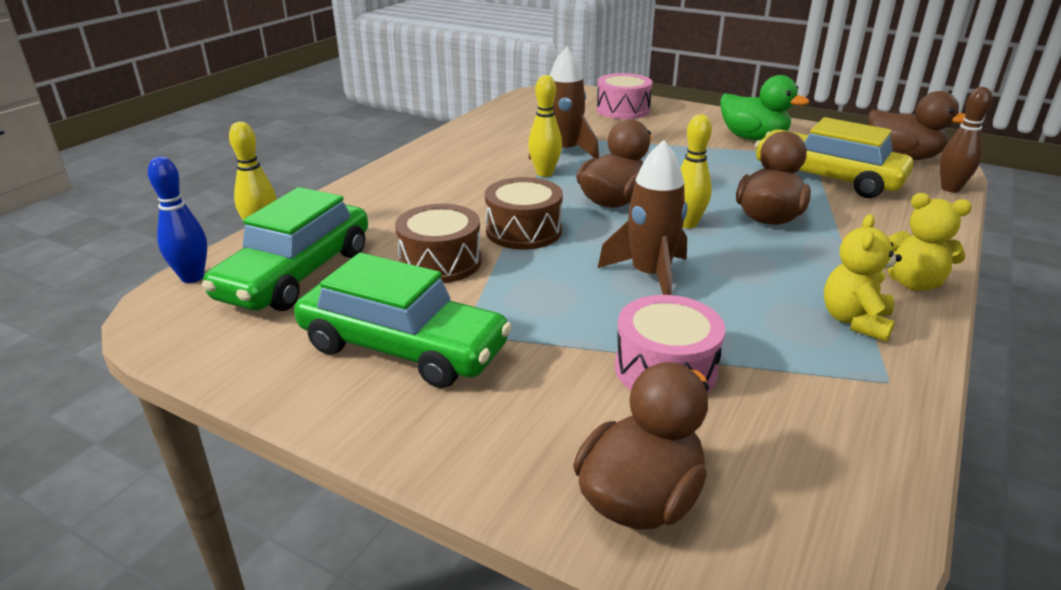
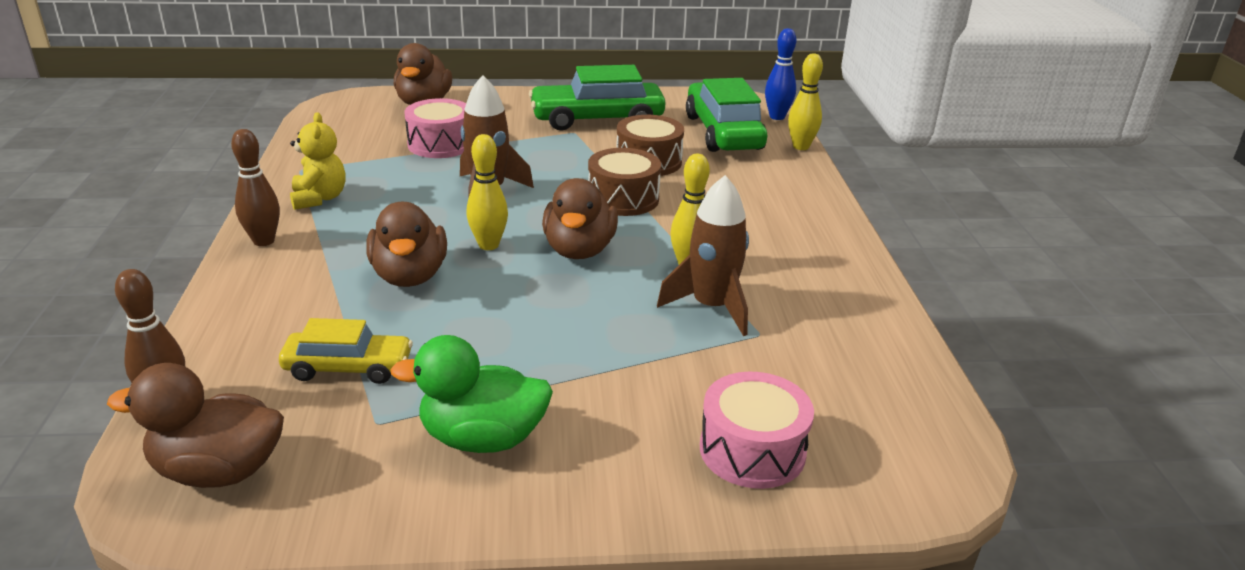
camera: 145 degrees right, 0 degrees up
(827, 178) = (348, 368): yellow car -> yellow car, size x0.59
(913, 283) = (264, 241): yellow teddy bear -> brown bowling pin

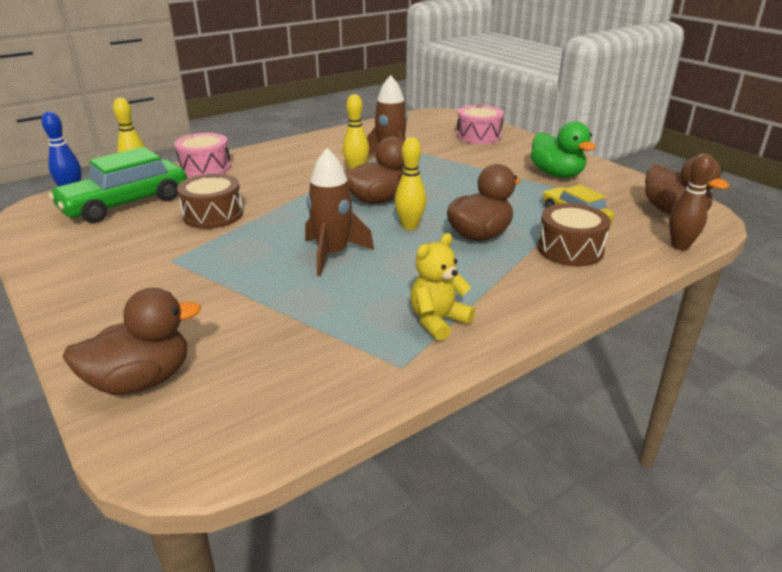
camera: 120 degrees left, 0 degrees up
(264, 241) = (528, 308): brown bowling pin -> none
(440, 144) = (260, 314): pink drum -> pink drum (205, 168)
(597, 119) = (127, 259): green car -> none
(623, 198) = (290, 207): brown drum -> brown drum (570, 249)

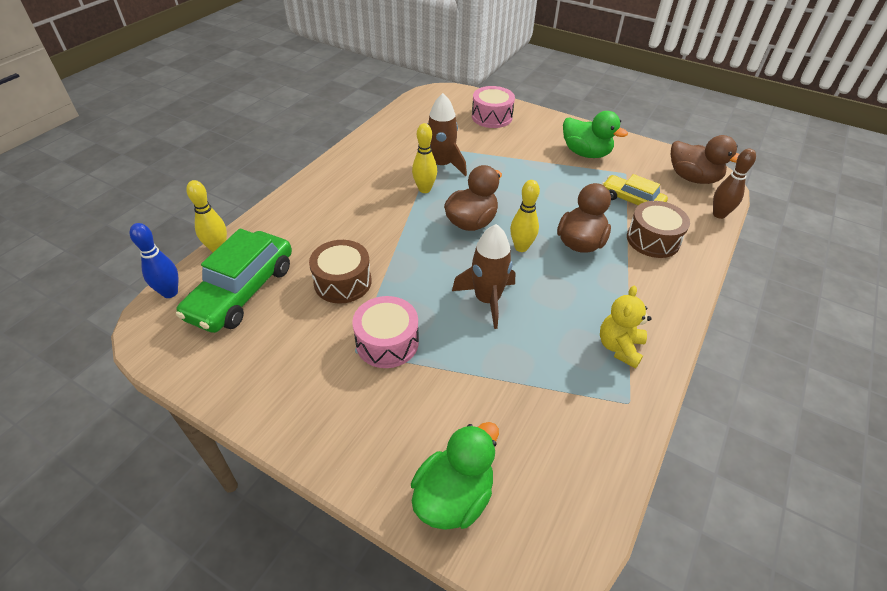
camera: 25 degrees left, 15 degrees up
(141, 381) = (453, 496): brown duck -> green duck
(205, 168) = (278, 219): pink drum -> pink drum (387, 342)

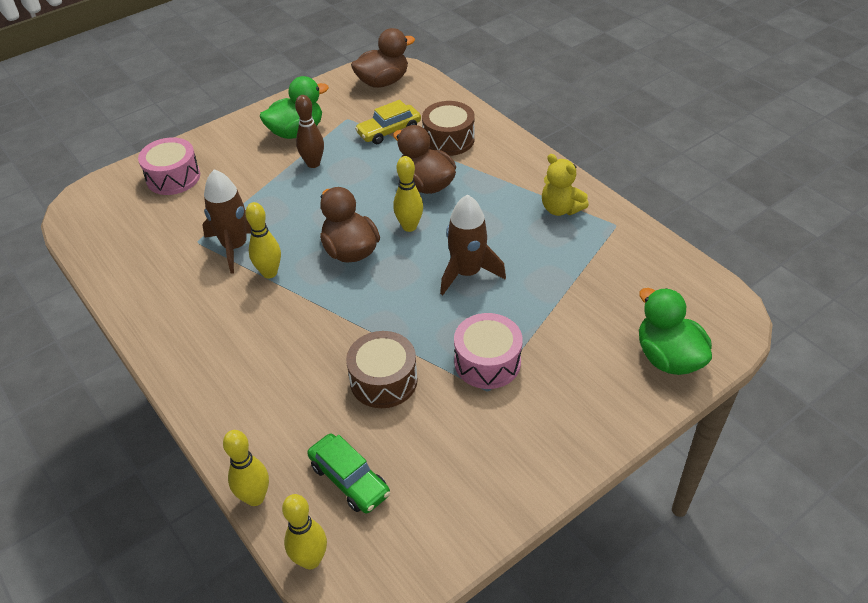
camera: 65 degrees left, 0 degrees up
(170, 292) = (310, 560): blue bowling pin -> yellow bowling pin
(242, 291) = (349, 480): green car -> green car, size x0.59
(719, 214) = (440, 89): brown bowling pin -> brown bowling pin (313, 163)

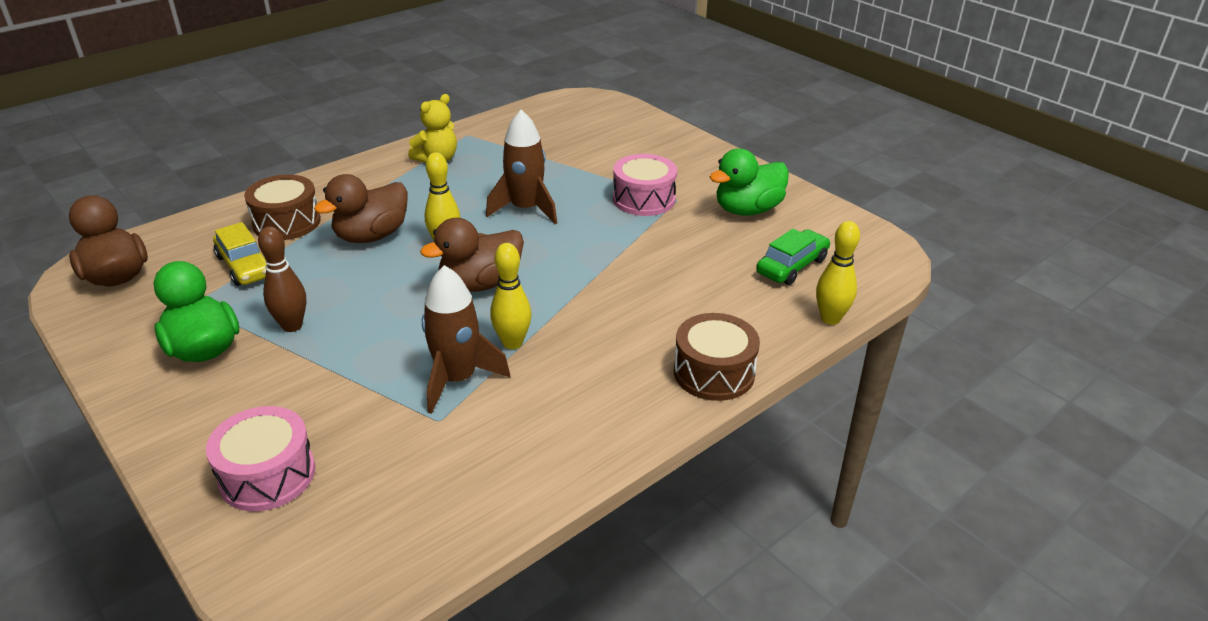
camera: 95 degrees left, 10 degrees down
(310, 560) = (878, 281): yellow bowling pin -> none
(383, 380) = (673, 253): brown drum -> brown drum (714, 373)
(668, 357) = (630, 124): green duck -> green duck (747, 210)

